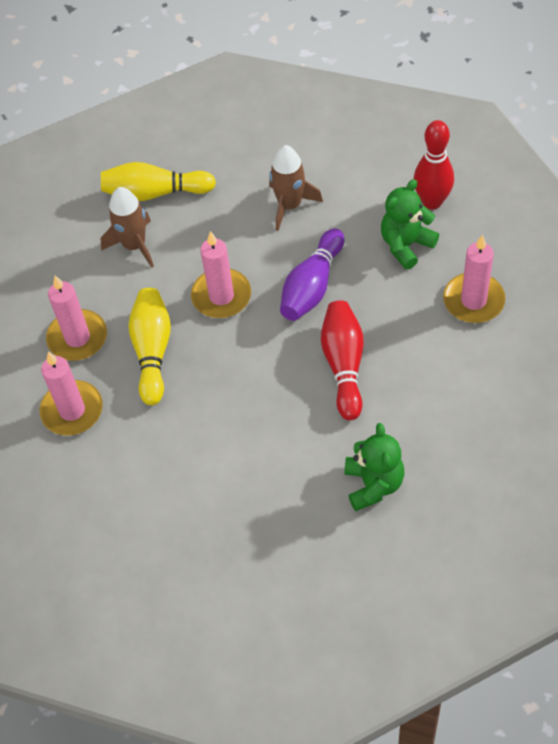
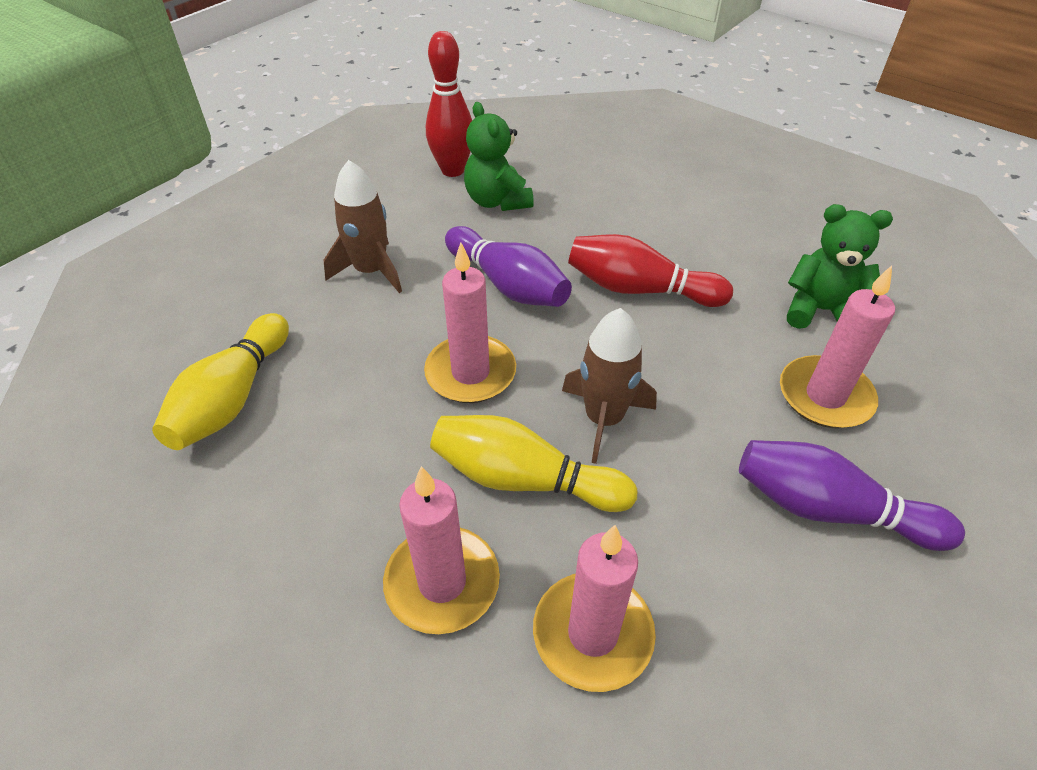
camera: 75 degrees left, 10 degrees down
(134, 245) = (309, 449): brown rocket -> brown rocket (603, 419)
(188, 508) = (829, 510): none -> purple bowling pin
(473, 300) = (598, 178): pink candle -> pink candle (825, 396)

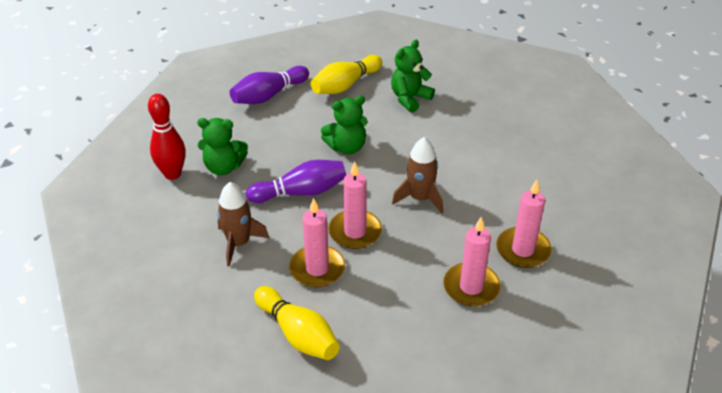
camera: 60 degrees left, 5 degrees down
(525, 479) = (435, 239): yellow bowling pin -> yellow bowling pin (345, 85)
(640, 289) = (347, 147): red bowling pin -> green teddy bear
(825, 396) = (458, 126): pink candle -> pink candle (317, 269)
(829, 510) = (512, 157): purple bowling pin -> purple bowling pin (269, 95)

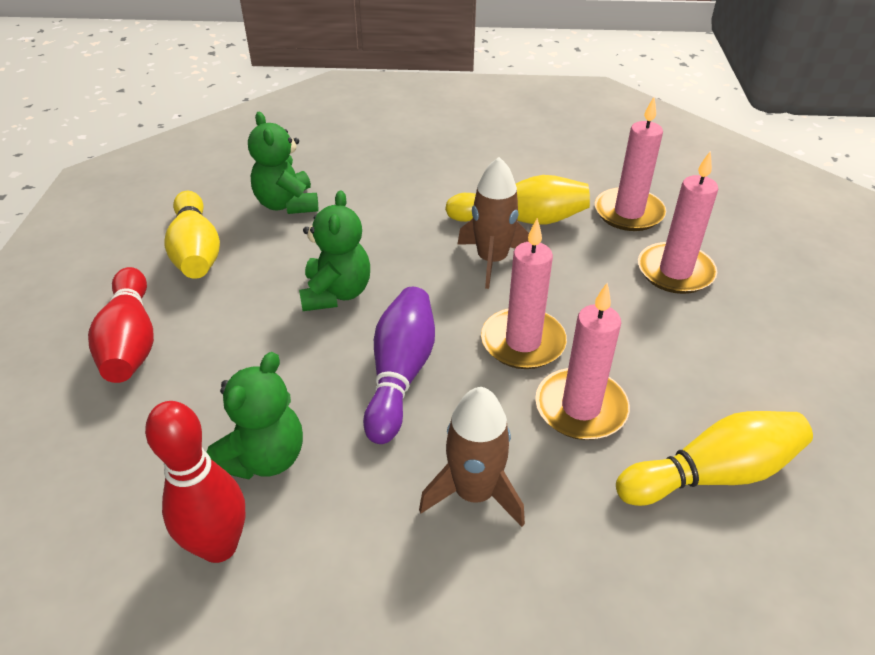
camera: 65 degrees left, 0 degrees up
(269, 95) = (131, 341): purple bowling pin -> red bowling pin
(472, 199) = (521, 219): none -> yellow bowling pin

